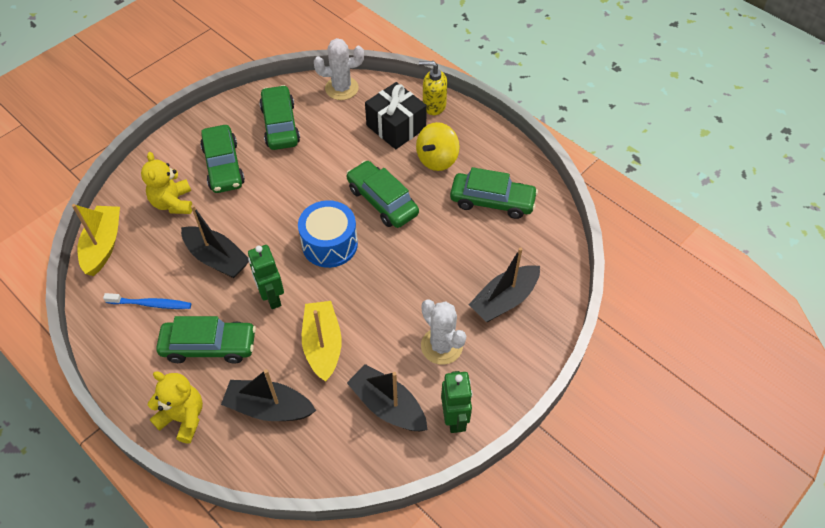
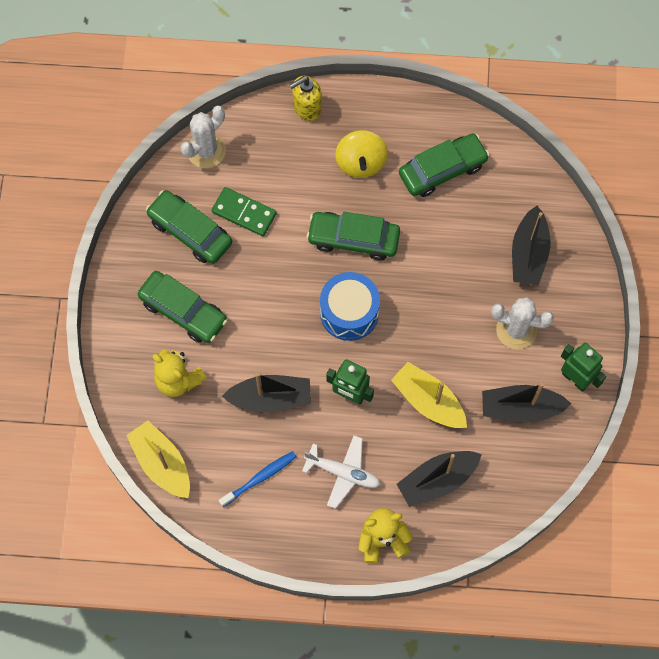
camera: 40 degrees left, 15 degrees up
(209, 346) = (343, 473): green car -> white plane
(326, 137) = (244, 213): none -> green domino
(396, 127) = (295, 156): black gift -> none

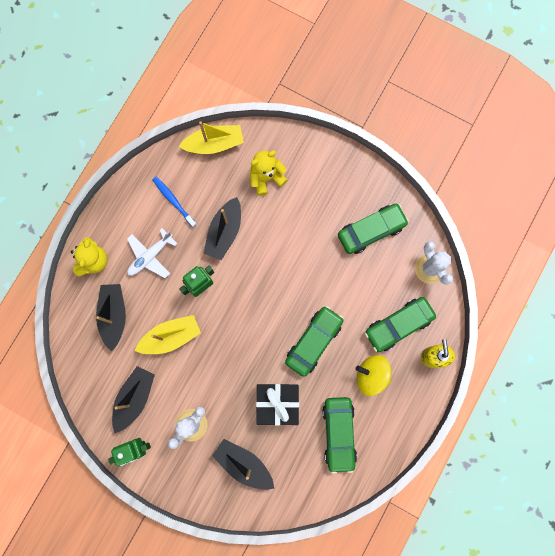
camera: 115 degrees right, 10 degrees up
(183, 311) = (314, 201): green car -> green car (398, 325)
(244, 213) = (369, 274): green domino -> none
(260, 478) = (173, 201): blue toothbrush -> blue toothbrush turned 150 degrees clockwise
(349, 312) = (260, 313): blue drum -> none
(443, 248) = (277, 403): none -> black gift

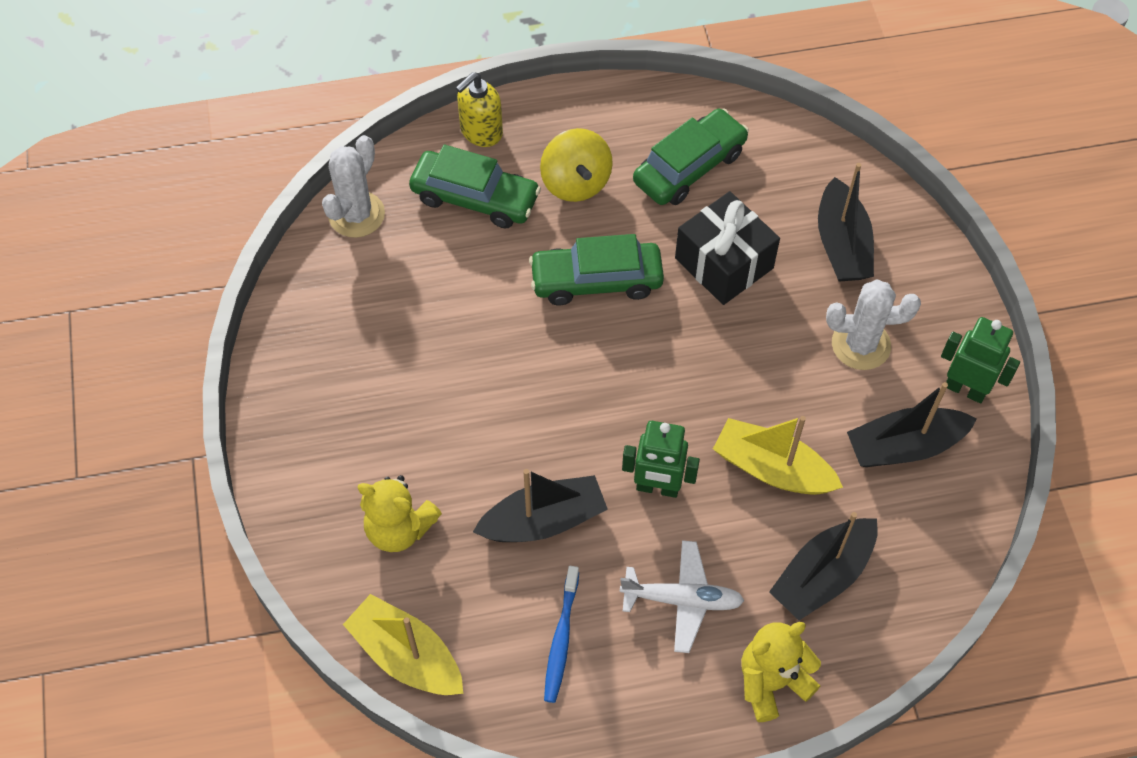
camera: 130 degrees left, 20 degrees down
(371, 231) = (362, 323): green car -> none

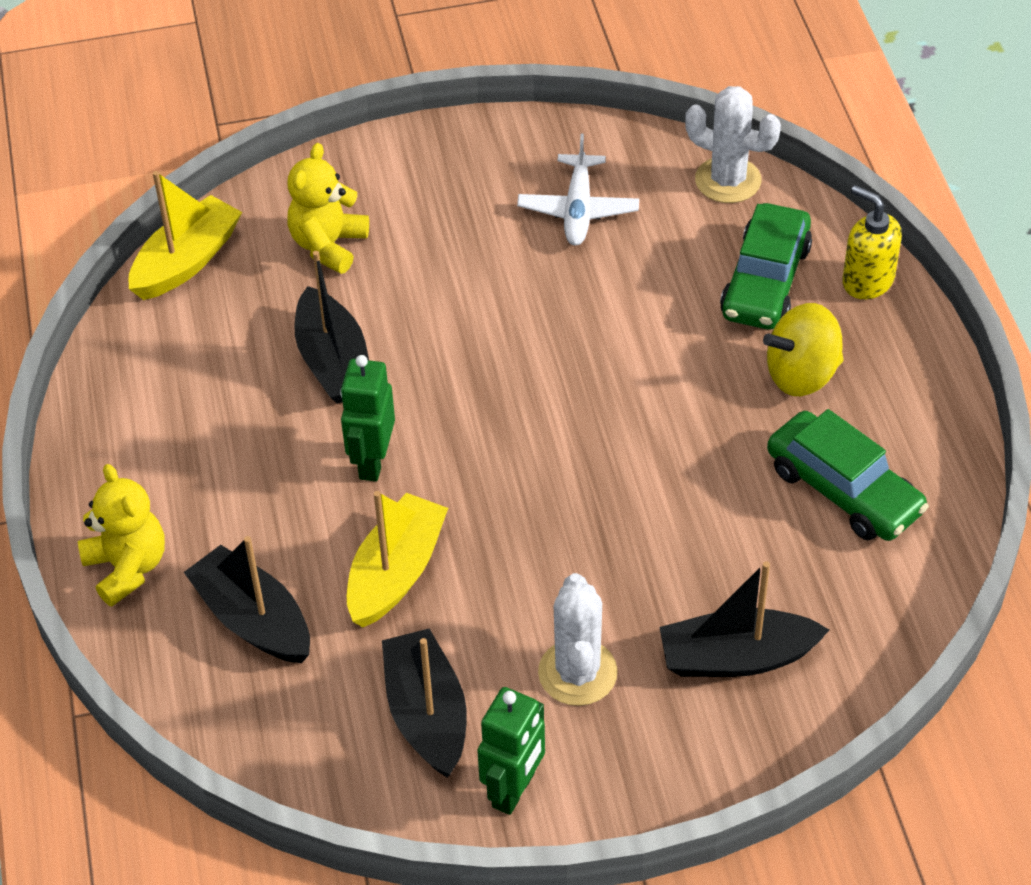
camera: 90 degrees right, 10 degrees down
(561, 639) = (194, 382): blue toothbrush -> none
(596, 280) = (655, 399): green car -> none
(682, 600) = (232, 486): white plane -> white plane (578, 210)
(724, 263) = (693, 526): black gift -> none

